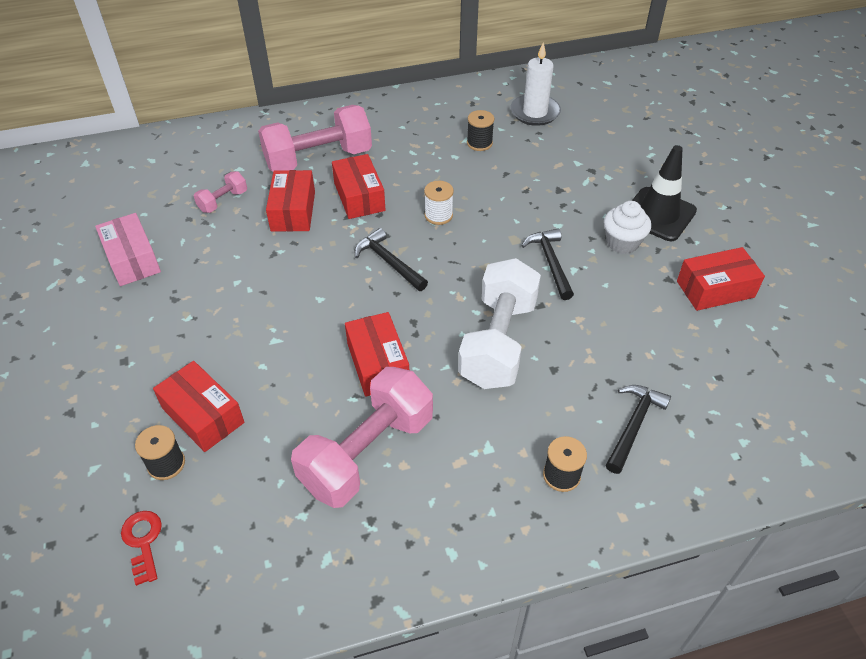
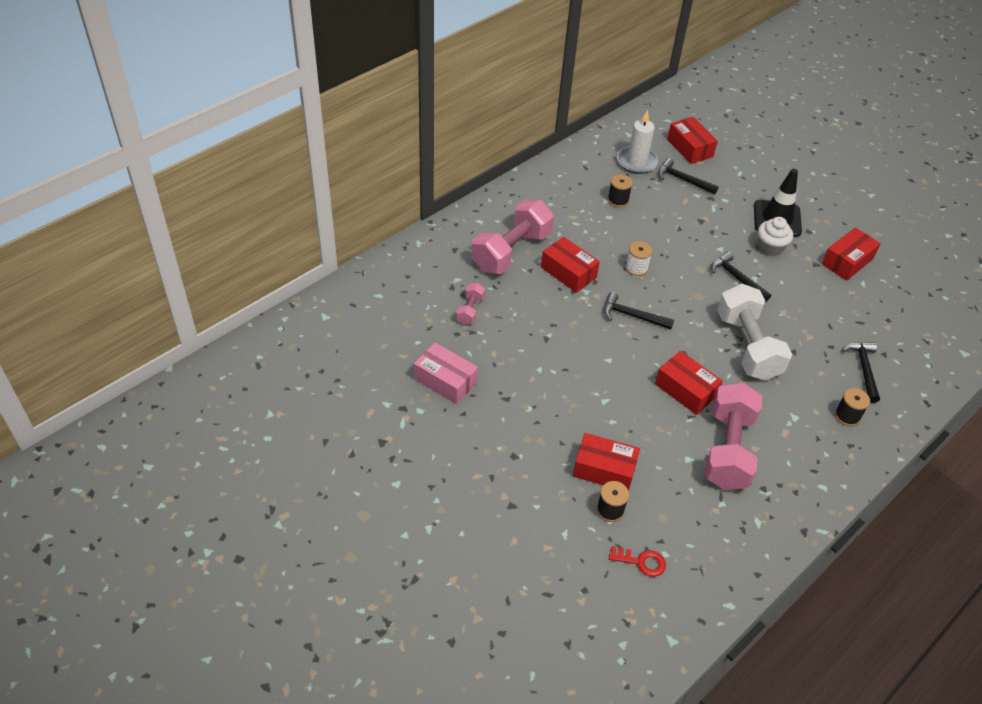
camera: 30 degrees left, 0 degrees up
(143, 542) = (641, 562): red key -> red key turned 150 degrees clockwise
(293, 211) = (530, 300): red box -> red box (690, 148)
(574, 143) = (683, 180): none -> black hammer

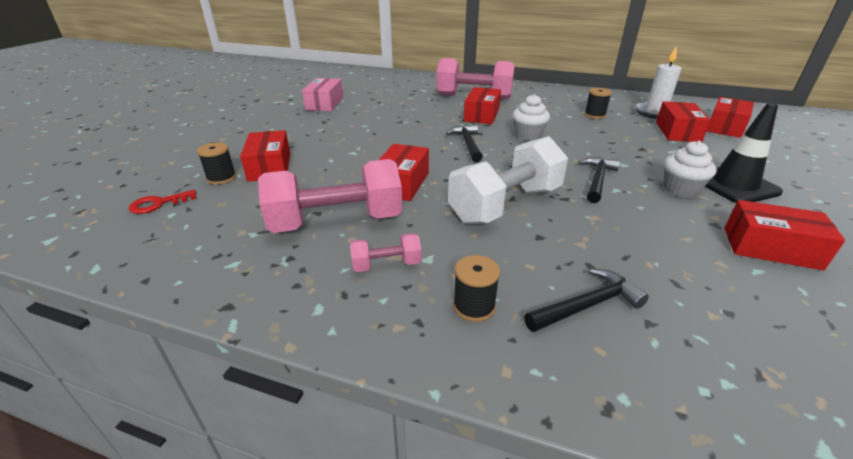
camera: 65 degrees right, 15 degrees down
(470, 310) = (399, 98): pink dumbbell -> pink dumbbell (386, 265)
(636, 268) = (528, 135): white spool -> white cupcake
(641, 562) = (158, 204): red key -> red key turned 75 degrees clockwise
(683, 180) = (677, 132): black hammer -> red box

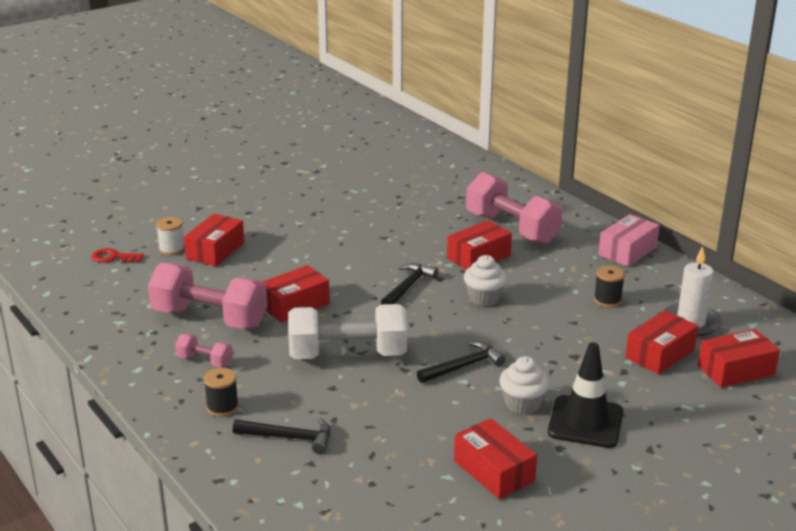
camera: 35 degrees right, 5 degrees down
(221, 178) = (172, 249): black spool -> white spool
(325, 104) = (342, 188): pink box -> pink box (627, 251)

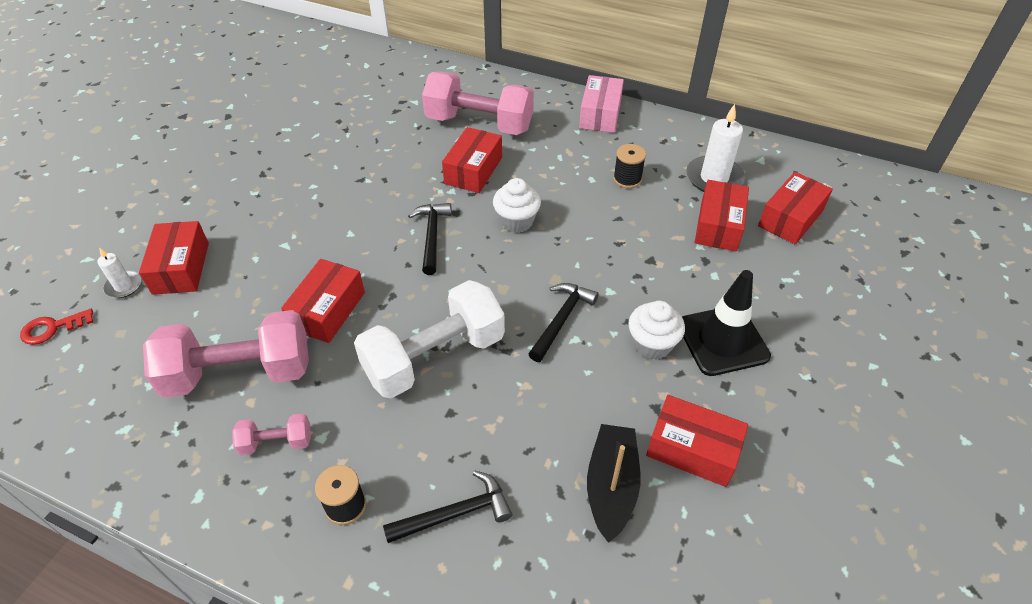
camera: 30 degrees left, 20 degrees up
(172, 249) = (123, 286): white spool -> white candle
(411, 466) = (611, 486): none -> black boat

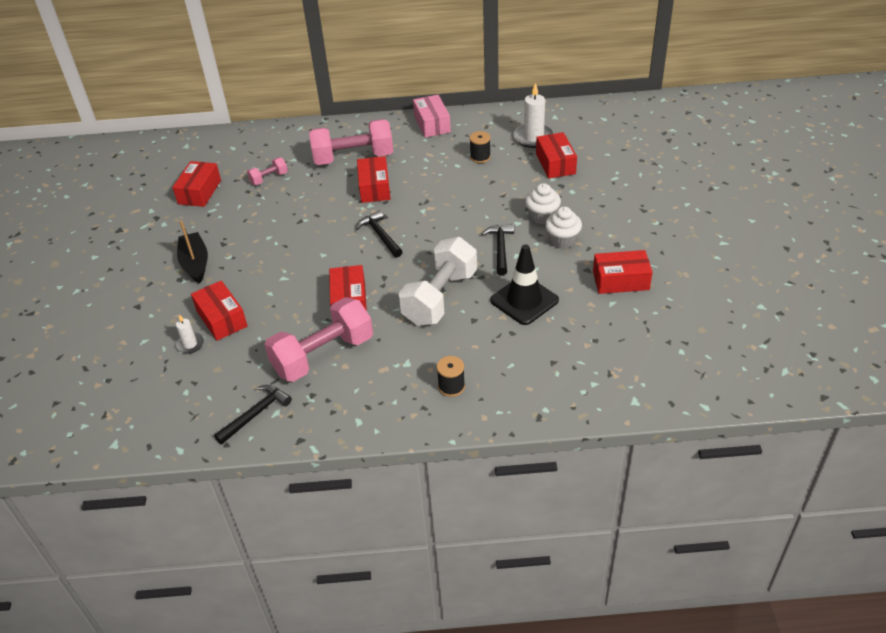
camera: 25 degrees left, 5 degrees down
(52, 328) = (164, 386): red key -> none
(276, 442) = (382, 377): pink dumbbell -> pink dumbbell (269, 178)
(455, 514) = (517, 363): black hammer -> black hammer (256, 414)
(516, 221) = (429, 207): white cupcake -> white cupcake (542, 216)
(611, 486) = (590, 315): black boat -> black boat (195, 263)
(722, 340) = (600, 223): black traffic cone -> black traffic cone (524, 300)
(790, 218) = (594, 144): red box -> red box (199, 192)

